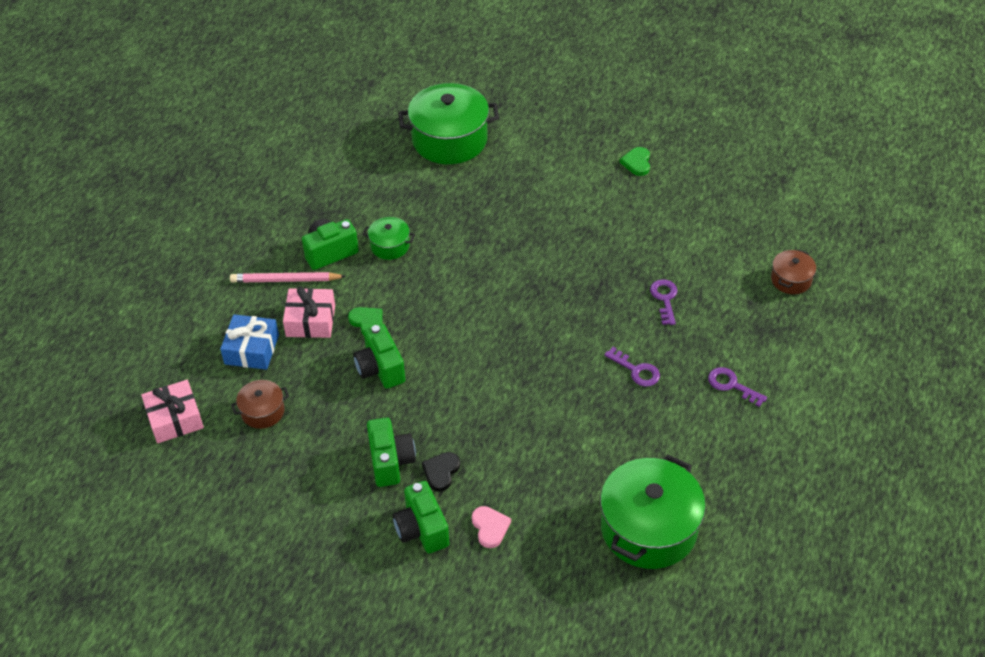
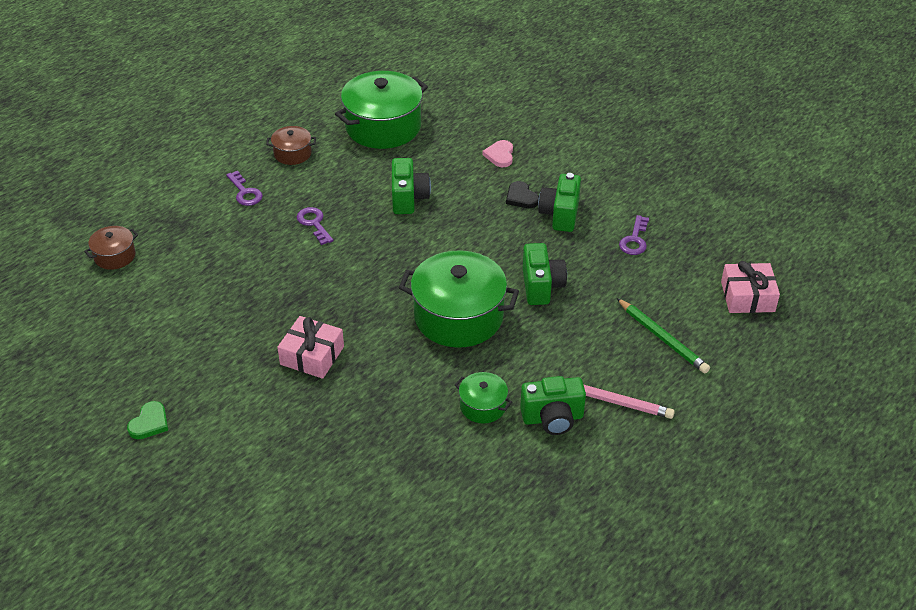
camera: 160 degrees left, 5 degrees down
(252, 349) = (663, 338): blue gift -> green pencil
(262, 411) = (663, 281): brown pot -> brown pot (292, 153)
(310, 321) = (595, 349): pink gift -> pink gift (312, 355)
(367, 322) = (538, 331): green heart -> none
(422, 529) = (553, 167): green camera -> green camera (408, 198)
(441, 472) = (521, 197): black heart -> black heart turned 105 degrees clockwise
(449, 140) = (346, 530): green pot -> green pot (458, 316)
(665, 299) = (242, 272): purple key -> purple key (634, 240)

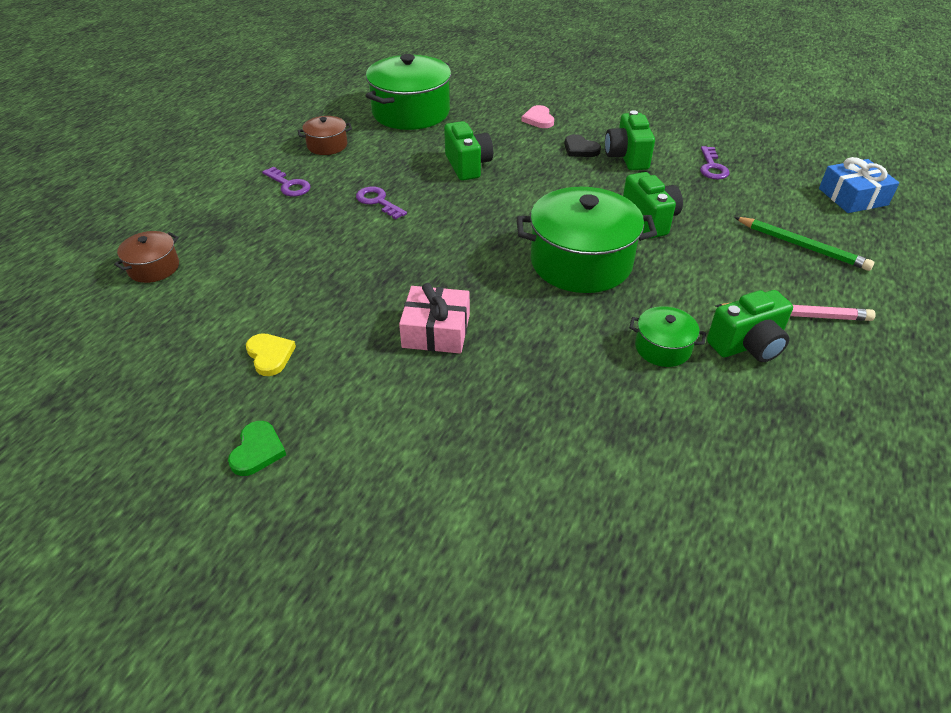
camera: 15 degrees left, 0 degrees up
(180, 351) = (270, 355): none -> yellow heart
(747, 297) = (853, 197): pink gift -> blue gift

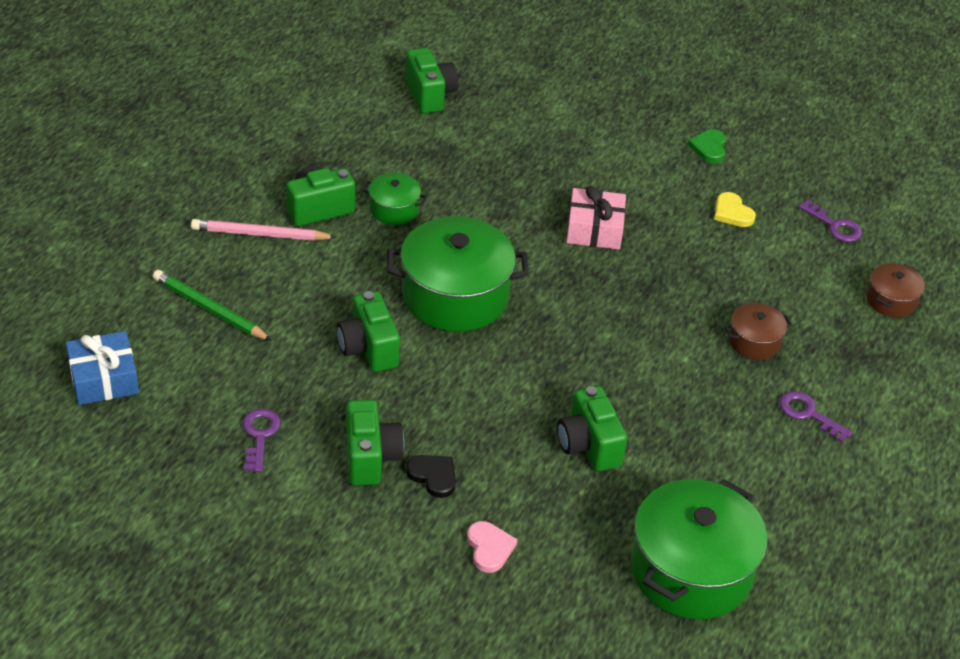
camera: 175 degrees right, 0 degrees up
(327, 145) = (791, 491): brown pot -> brown pot (754, 341)
(378, 202) = (689, 384): purple key -> purple key (834, 225)
(659, 537) = (430, 95): none -> green camera

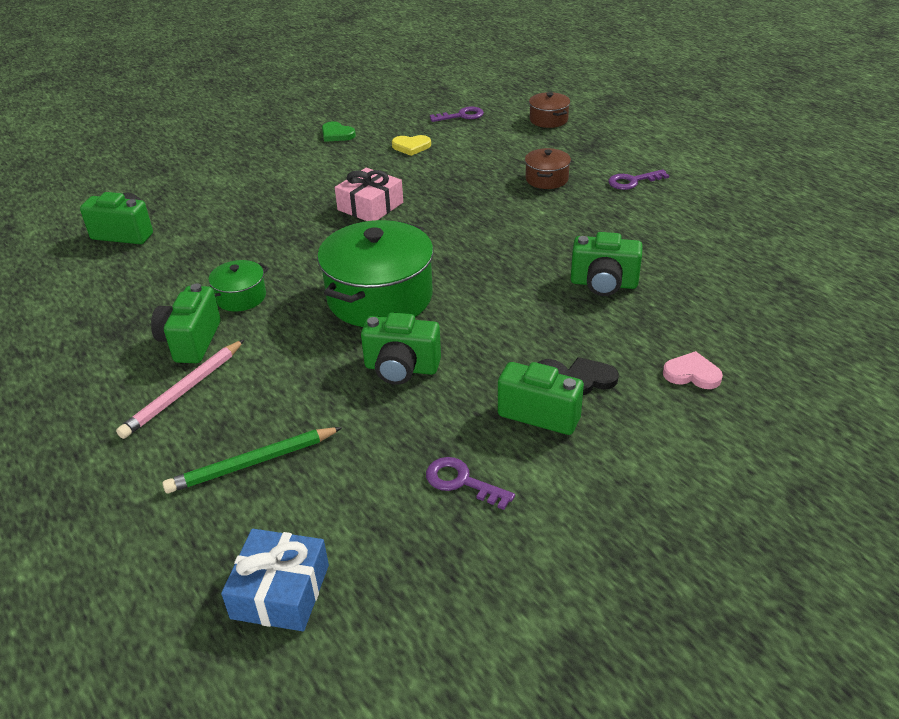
camera: 55 degrees left, 5 degrees down
(691, 570) = (762, 278): green pot -> none

